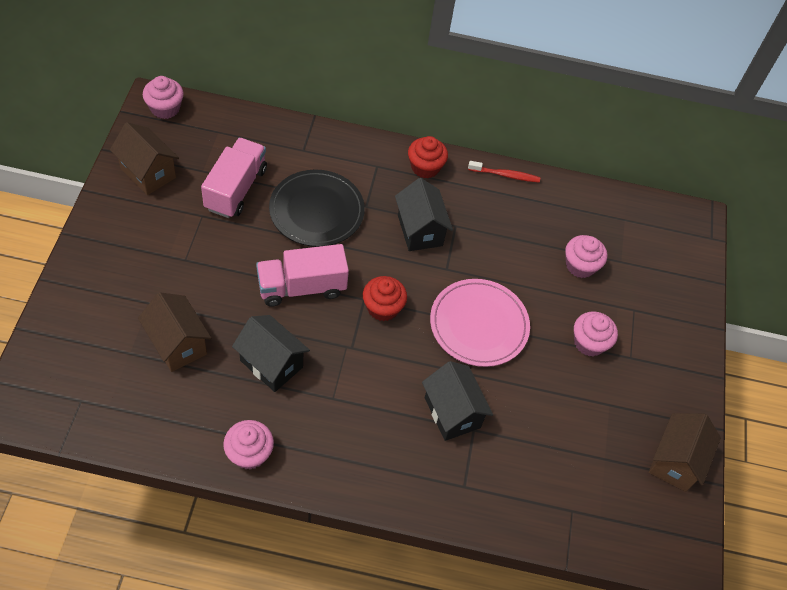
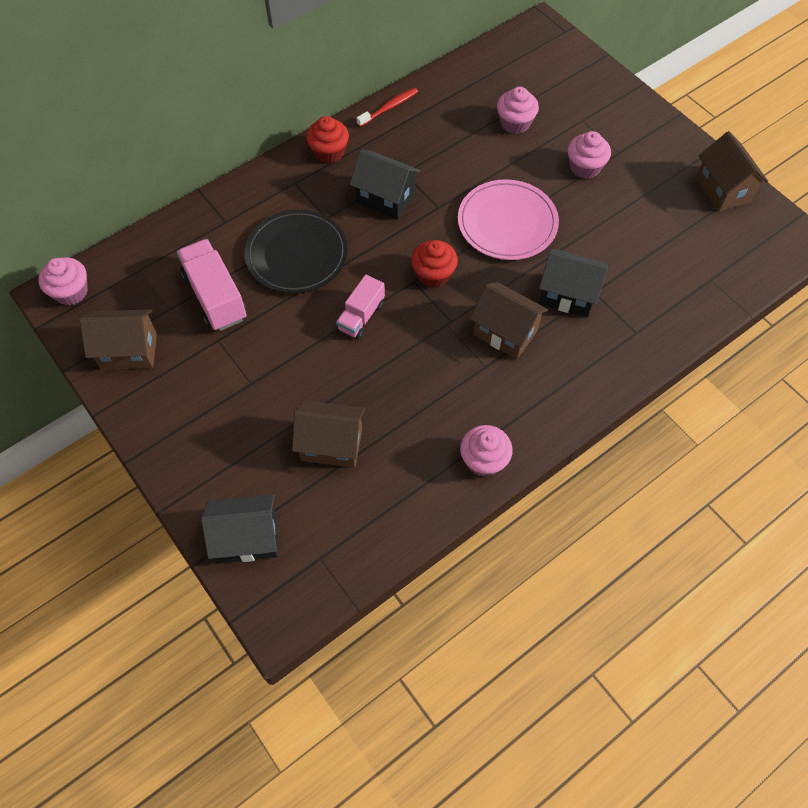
camera: 40 degrees left, 5 degrees up
(271, 364) = (414, 388): black house -> black house (248, 538)
(302, 287) = (361, 316): pink truck -> pink truck, size x0.63
(376, 392) = (505, 332): none -> brown house

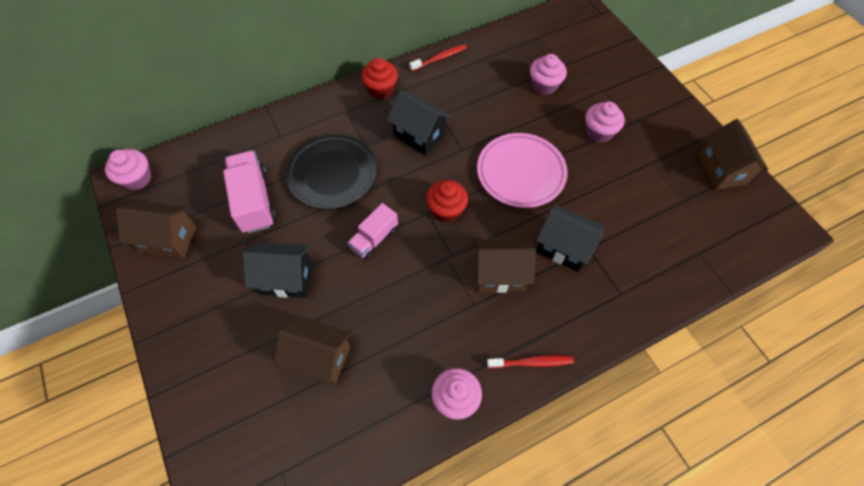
camera: 10 degrees right, 0 degrees up
(248, 538) = (221, 439): black house -> black house (286, 279)
(505, 332) = (500, 274): brown house -> brown house turned 45 degrees counterclockwise
(555, 413) = (532, 362): none -> red toothbrush

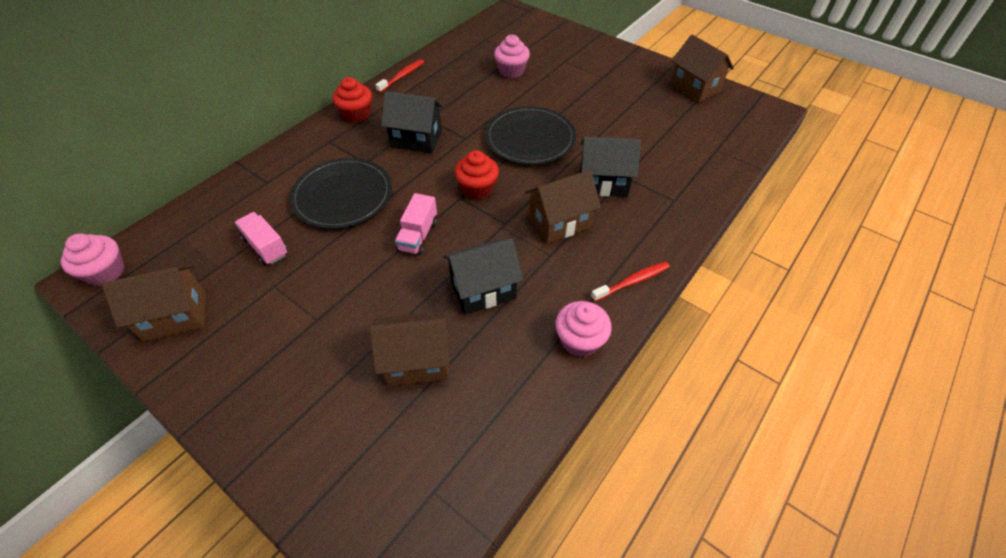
camera: 25 degrees left, 10 degrees down
(254, 201) = (266, 247): pink truck -> pink truck, size x0.63
(286, 279) = (340, 303): black house -> black house (483, 290)
(521, 172) = (530, 139): pink plate -> black plate
(599, 132) = (579, 90): pink cupcake -> none

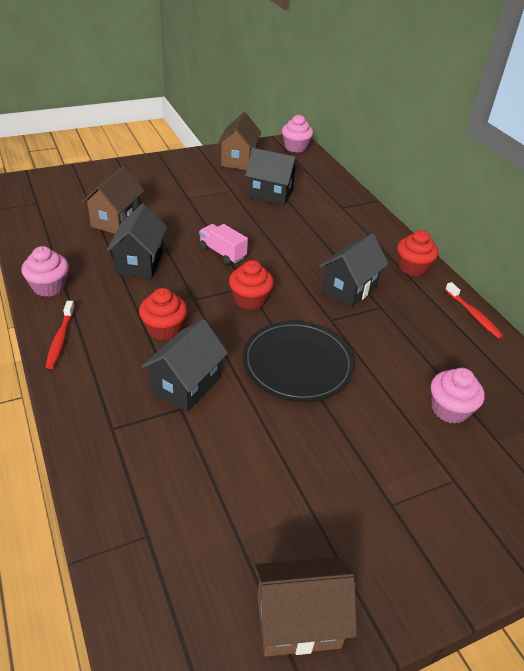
camera: 115 degrees right, 10 degrees down
(266, 247) = (270, 194): pink truck -> black house
(342, 196) = (298, 233): black plate -> none
(559, 223) = (164, 329): brown house -> red cupcake

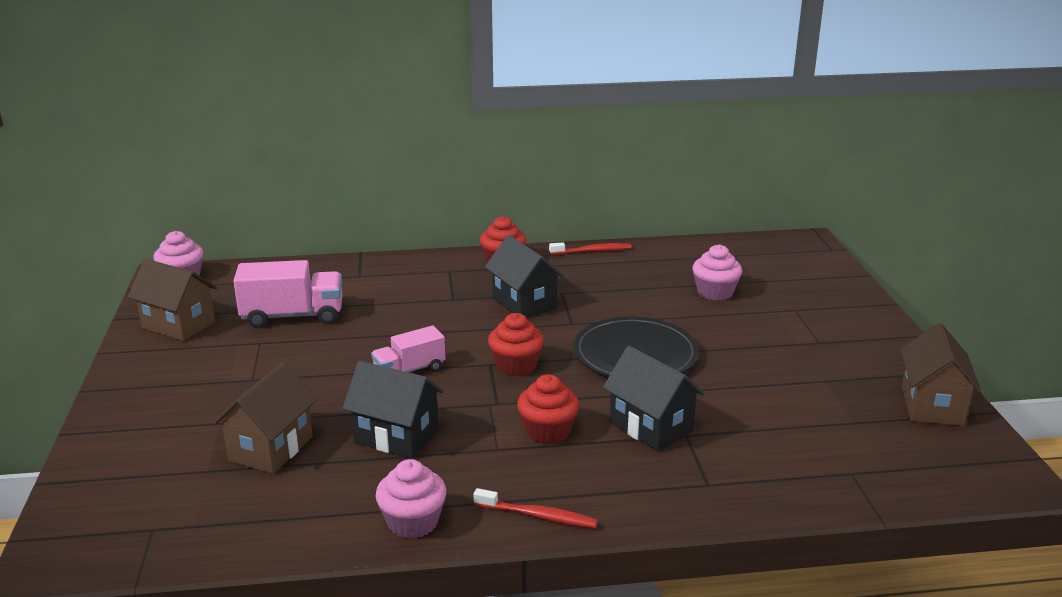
camera: 70 degrees left, 15 degrees down
(116, 220) = (271, 448): brown house -> brown house turned 75 degrees clockwise
(270, 194) = (293, 316): black house -> pink truck

